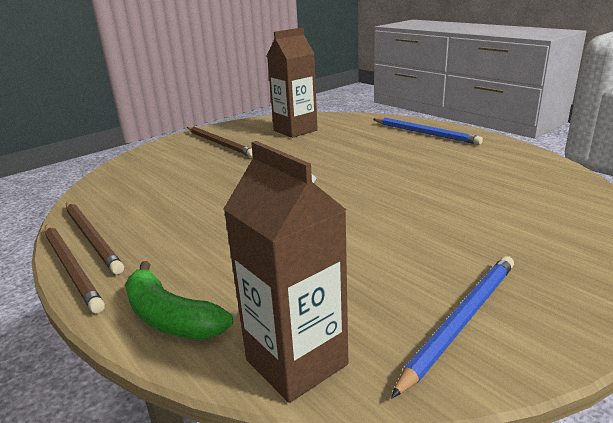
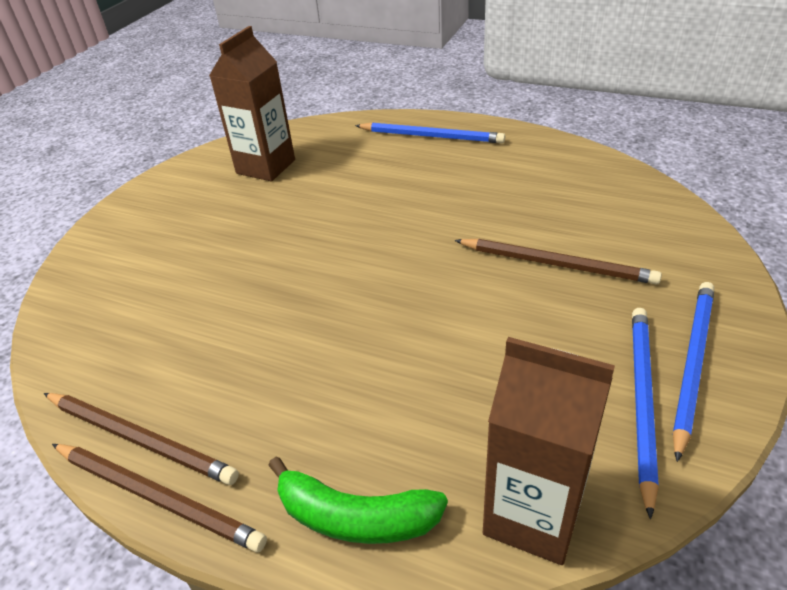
camera: 25 degrees left, 15 degrees up
(219, 143) = (177, 216): brown pencil -> brown pencil (557, 264)
(534, 311) = (692, 363): none -> blue pencil

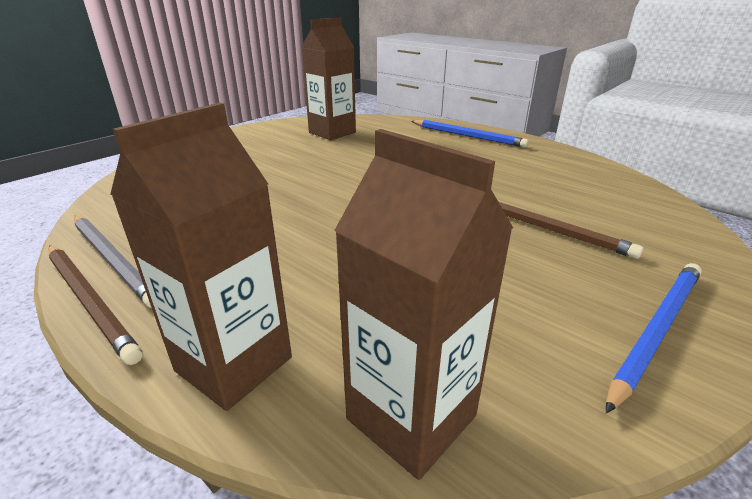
camera: 15 degrees right, 10 degrees down
(140, 439) = (113, 260): brown pencil -> grey pencil
(355, 517) = (234, 364): green banana -> brown carton
(641, 400) = (584, 347): blue pencil -> none

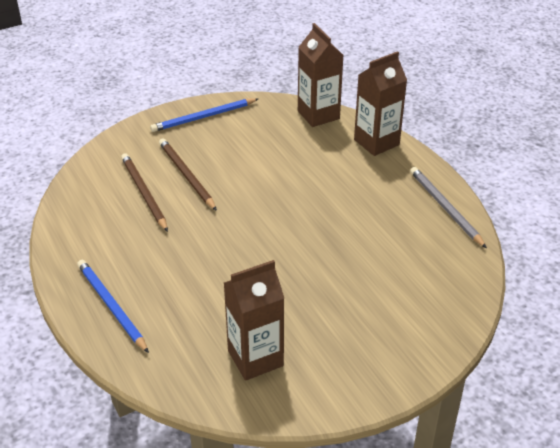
camera: 160 degrees left, 10 degrees up
(90, 301) = (446, 183): brown pencil -> brown pencil (144, 193)

